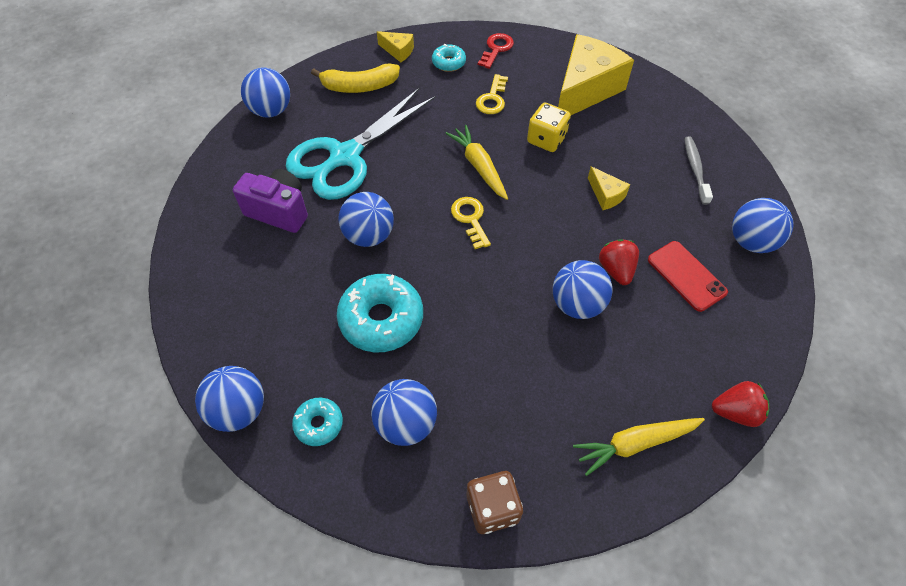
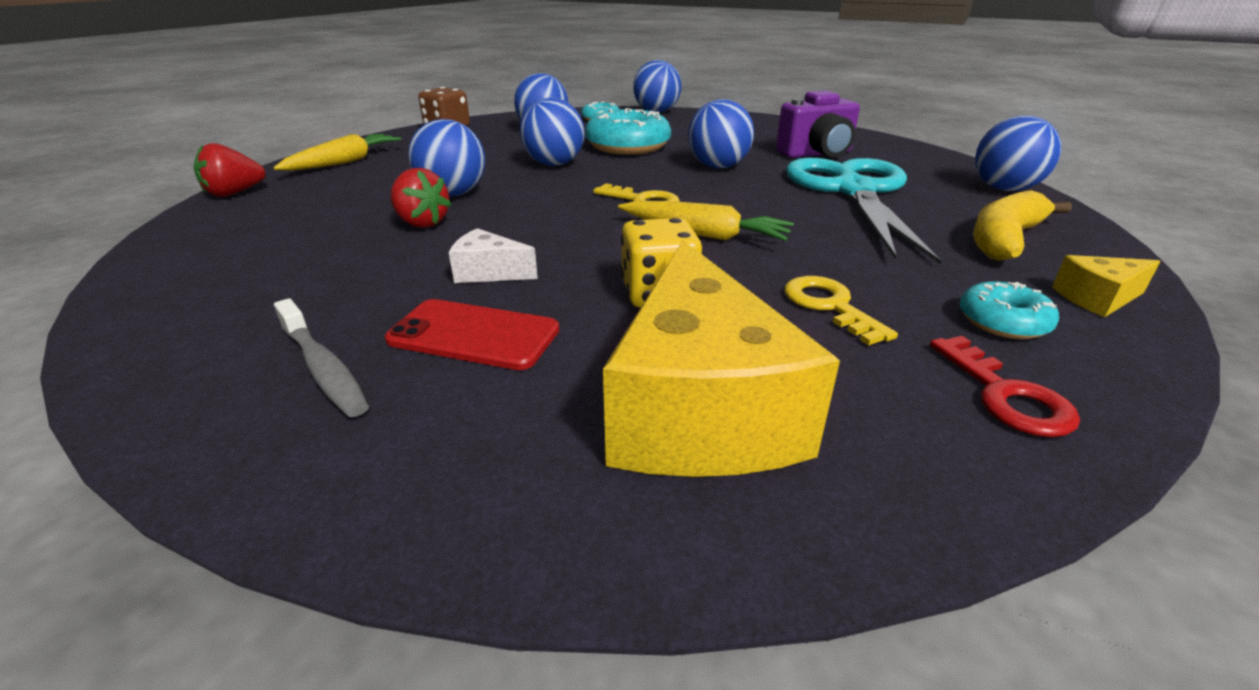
camera: 140 degrees right, 25 degrees down
(606, 195) = (488, 272): yellow cheese -> white cheese
(686, 276) = (313, 246): red phone -> red phone (474, 335)
(751, 242) = (187, 310): blue ball -> blue ball (554, 164)

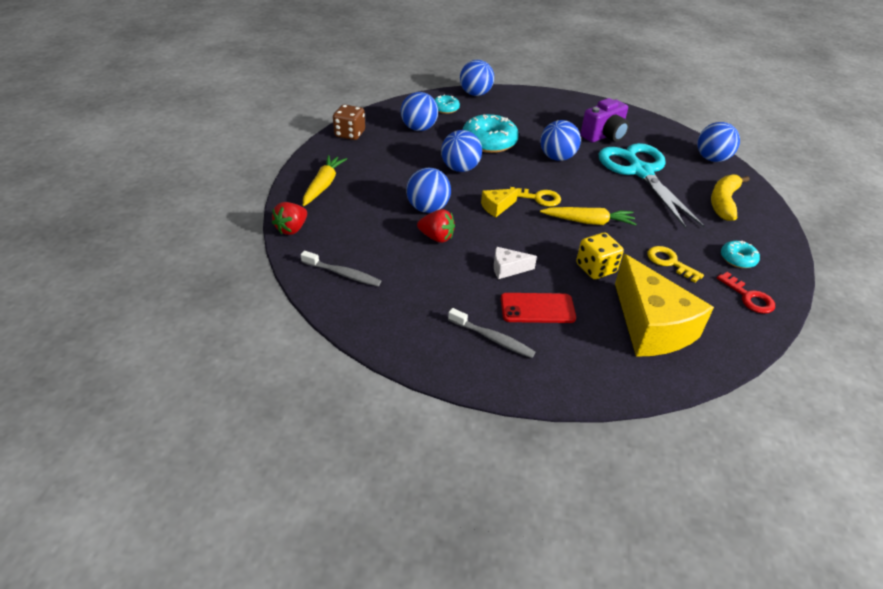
camera: 20 degrees left, 10 degrees up
(218, 244) = (343, 274): none -> grey toothbrush
(1097, 298) = (768, 238): yellow cheese -> yellow cheese (497, 207)

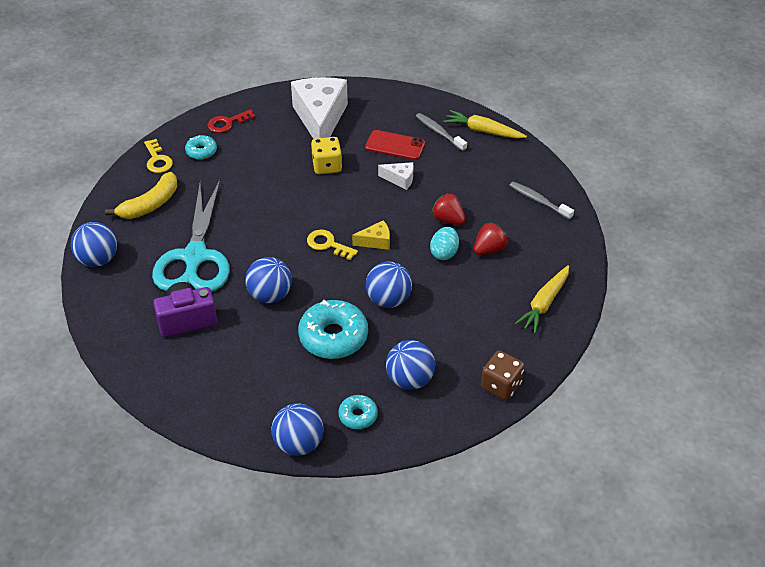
camera: 160 degrees left, 5 degrees up
(292, 229) = (580, 254): red strawberry -> red strawberry (489, 249)
(428, 208) = (444, 253): blue ball -> turquoise egg
(588, 222) = (299, 209): yellow carrot -> yellow carrot (483, 131)
(651, 326) = (320, 119): yellow cheese -> white cheese
(669, 262) = (261, 159): yellow key -> yellow key (157, 160)
(749, 297) = (227, 123): red key -> red key turned 105 degrees counterclockwise

